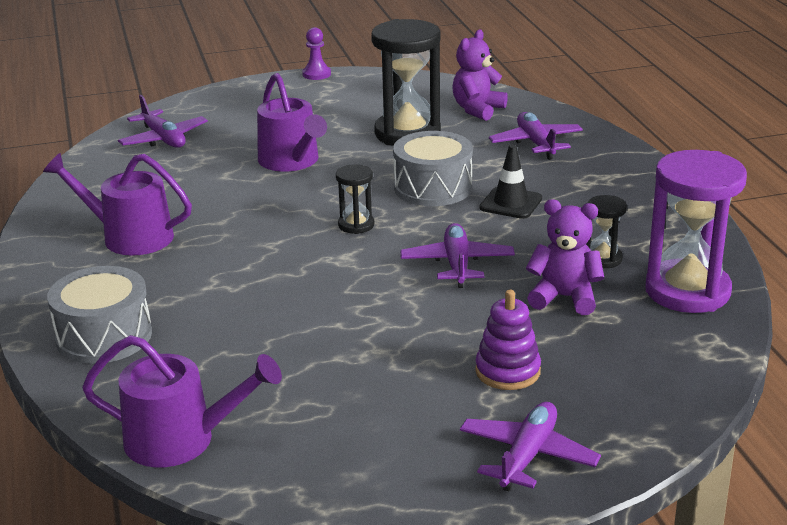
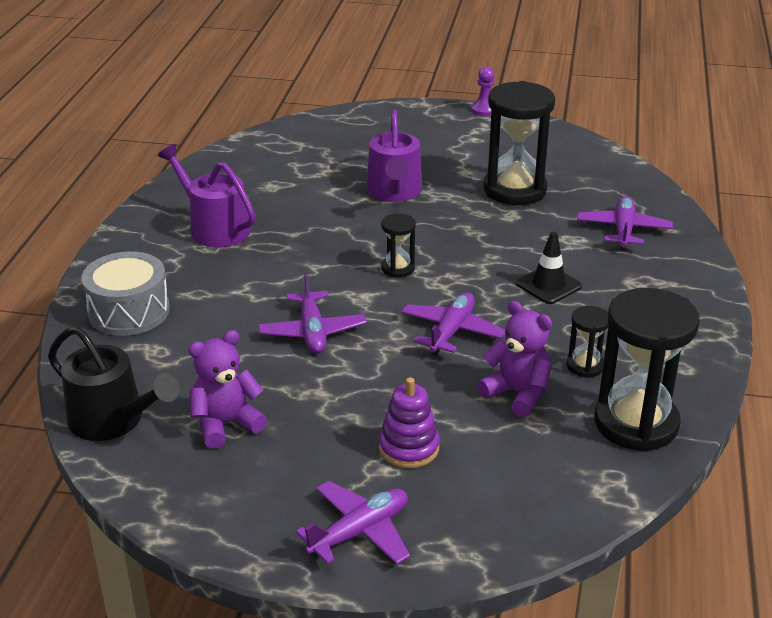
camera: 25 degrees right, 5 degrees up
(163, 139) = (309, 143): purple plane -> purple plane (312, 332)
(180, 440) = (113, 420): purple watering can -> black watering can
(433, 187) = (492, 250): grey drum -> none
(477, 110) = (598, 181): purple teddy bear -> purple teddy bear (226, 424)
(687, 291) = (636, 423): purple hourglass -> black hourglass

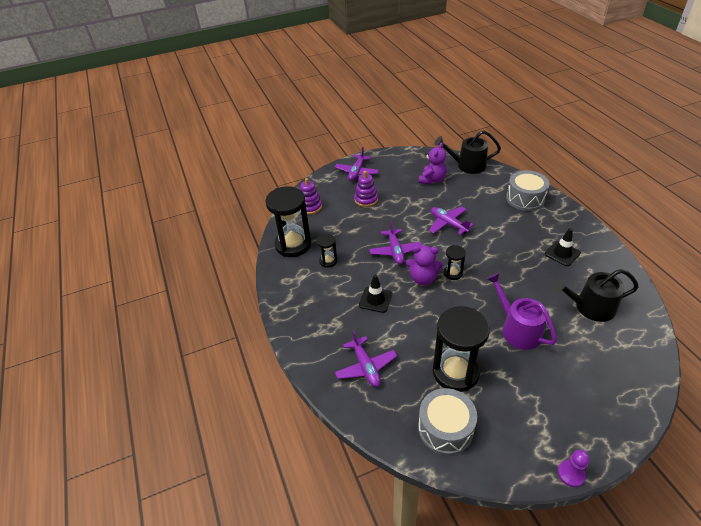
camera: 150 degrees right, 10 degrees up
(214, 228) = (562, 253): purple watering can -> black traffic cone
(280, 176) = (590, 307): none -> black watering can
(517, 393) = (346, 236): purple teddy bear -> purple teddy bear (423, 278)
(546, 491) = (310, 207): none -> purple stacking toy
(572, 163) = (445, 428): none -> grey drum

